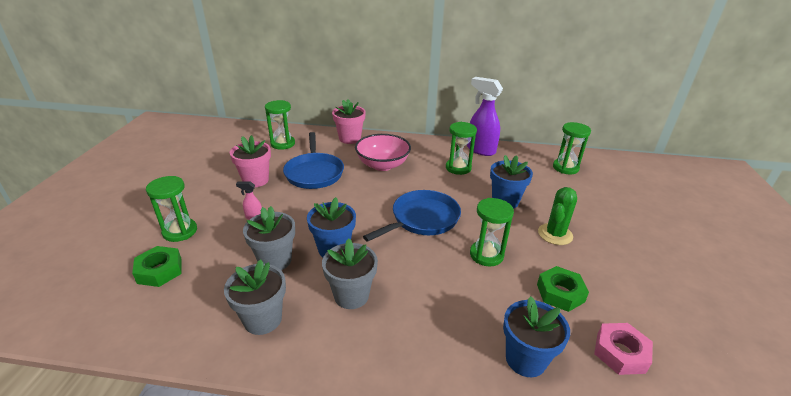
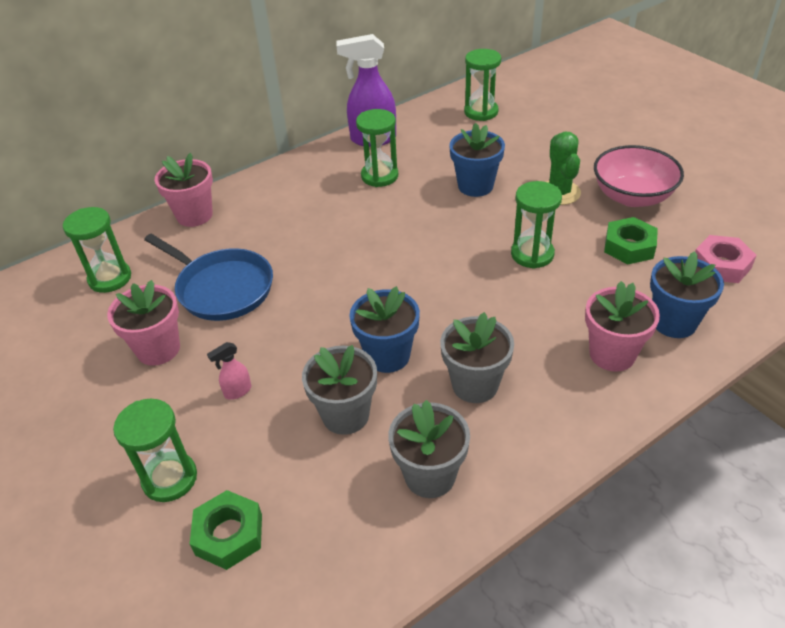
camera: 40 degrees left, 10 degrees up
(382, 165) = (291, 225): pink bowl -> pink bowl (632, 196)
(422, 219) = (426, 259): blue pan -> none
(453, 343) = (612, 354): none -> pink flower pot

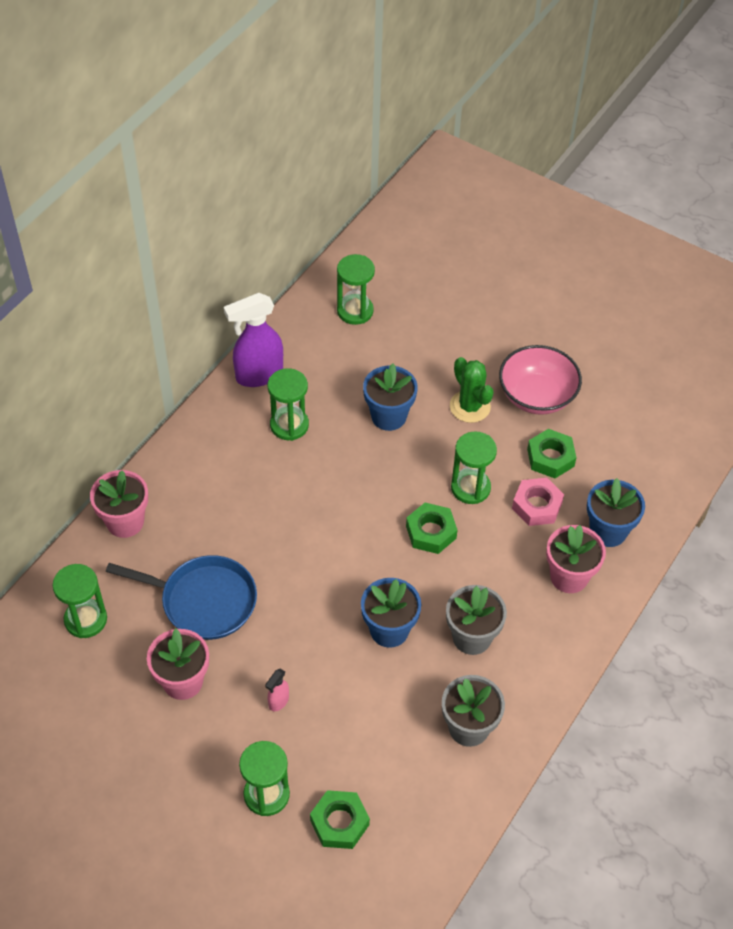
camera: 25 degrees left, 10 degrees up
(345, 415) = (380, 696): grey flower pot -> none
(474, 282) = (431, 532): none -> green nut
(721, 265) = (631, 459): pink nut -> pink nut (537, 506)

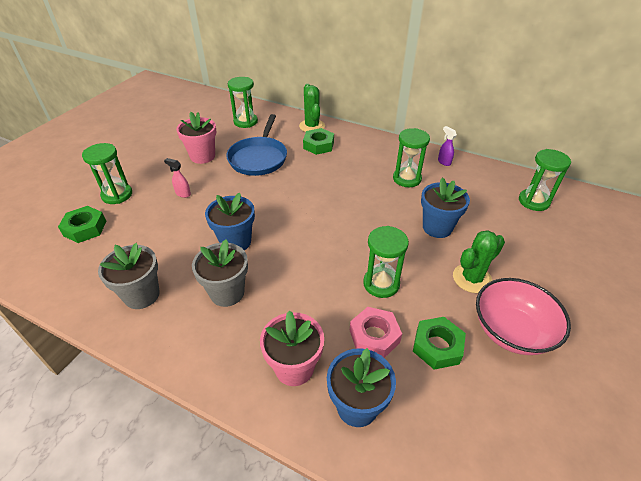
camera: 85 degrees right, 10 degrees down
(125, 522) = (312, 126): pink flower pot -> green cactus
(258, 375) = (444, 162): purple spray bottle -> purple spray bottle, size x0.45
(431, 532) = (329, 260): green nut -> green nut (318, 145)

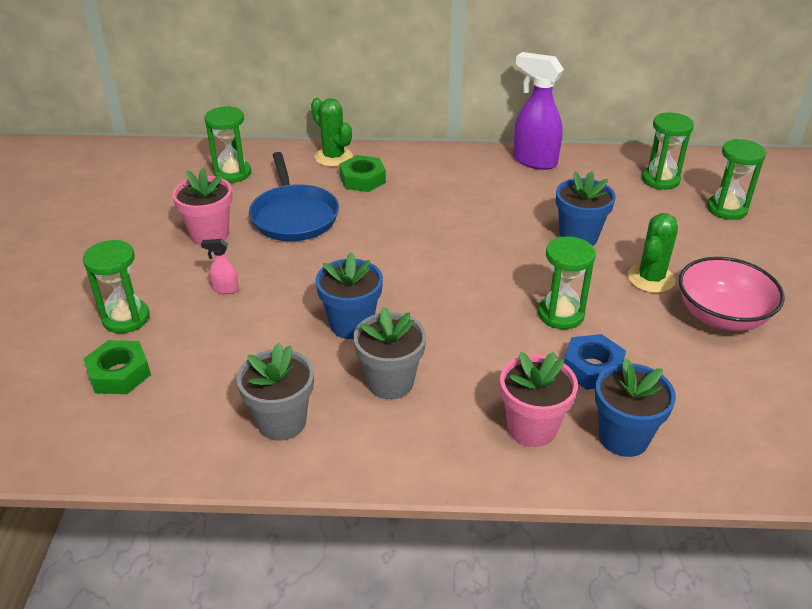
camera: 25 degrees left, 5 degrees down
(374, 336) = (592, 368): pink nut -> blue nut
(407, 179) = (505, 192): green hourglass -> green hourglass (727, 209)
(437, 346) = (661, 355): green nut -> none
(444, 162) = (534, 161): purple spray bottle -> purple spray bottle, size x2.22

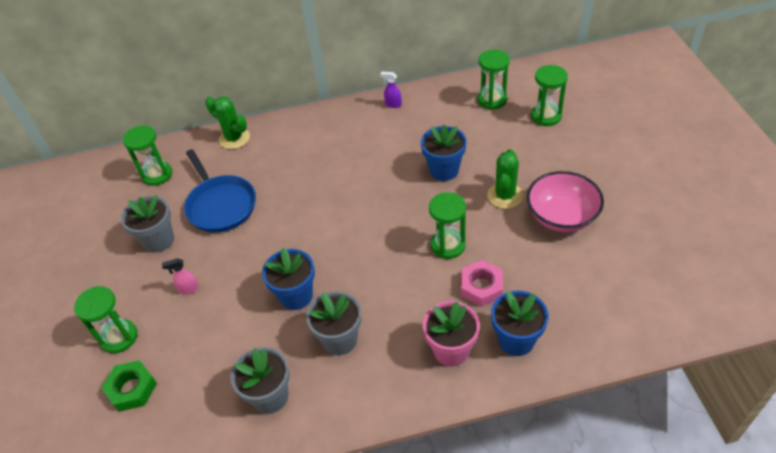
camera: 10 degrees left, 10 degrees up
(210, 234) = (159, 240): pink flower pot -> grey flower pot
(362, 179) = (264, 155): green nut -> none
(534, 161) = (393, 104): purple spray bottle -> purple spray bottle, size x0.45
(592, 368) = (481, 287): blue nut -> pink nut

